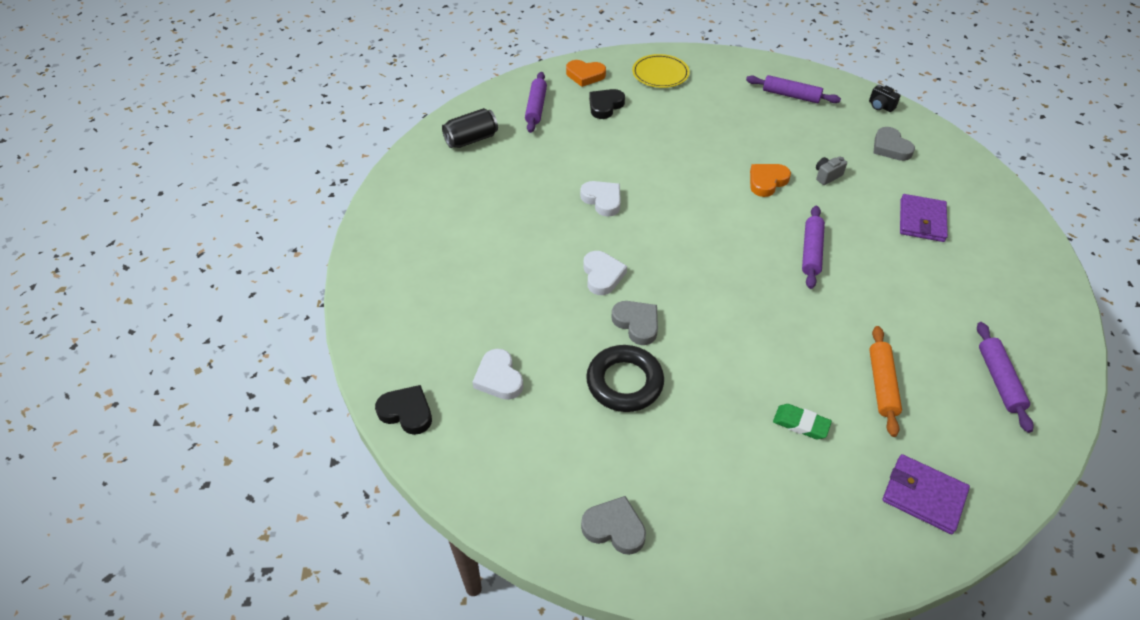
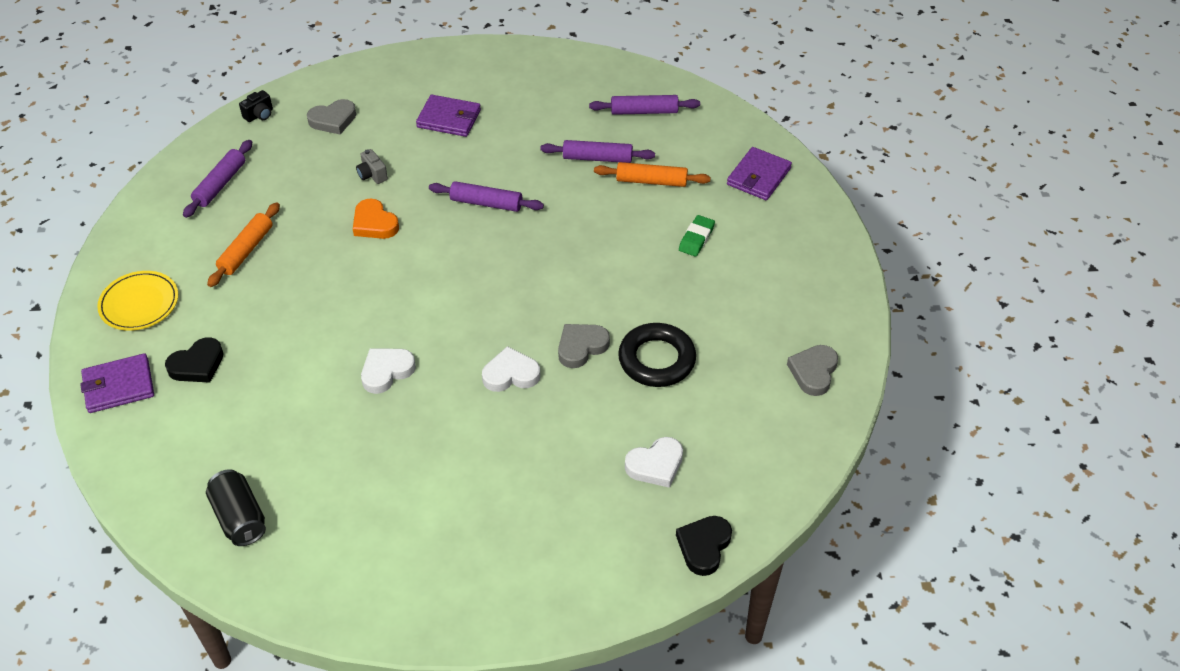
camera: 90 degrees left, 0 degrees up
(536, 107) = (181, 443): purple rolling pin -> purple rolling pin (597, 158)
(585, 75) = (119, 386): orange heart -> purple wallet
(605, 106) = (197, 365): black heart -> black heart turned 75 degrees counterclockwise
(721, 116) = (246, 250): none -> orange rolling pin

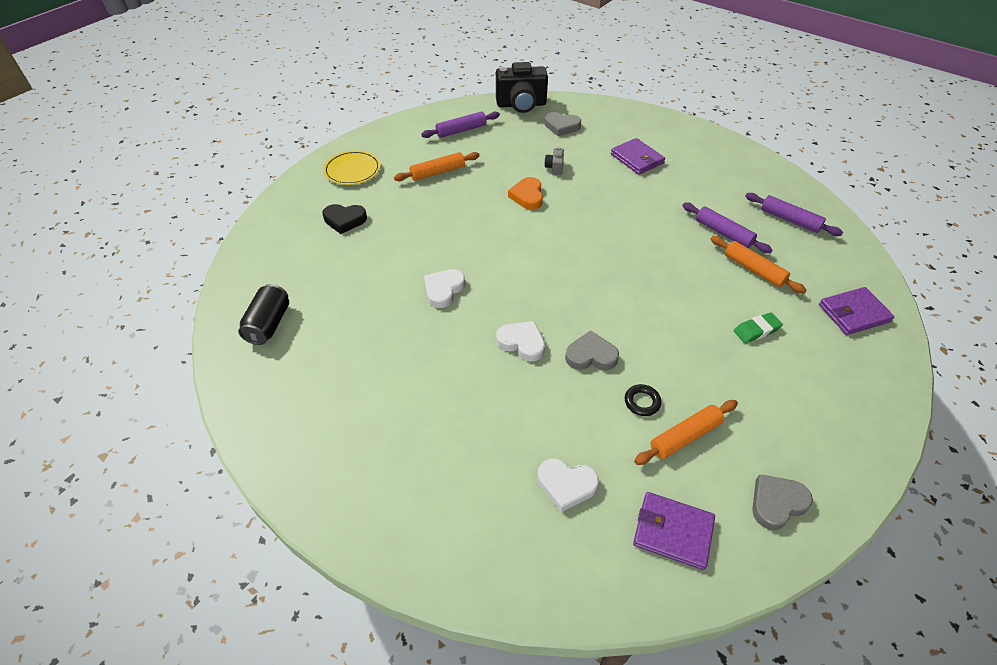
camera: 40 degrees right, 0 degrees up
(119, 386) = (294, 208): purple wallet -> purple wallet (673, 532)
(259, 115) = (521, 105): black camera -> black camera, size x2.28
(386, 371) = (443, 290): white heart -> white heart turned 60 degrees counterclockwise
(486, 203) = (613, 221): purple rolling pin -> none
(656, 360) = (642, 402): black ring -> black ring, size x0.49
(704, 546) = (544, 586): black heart -> none
(711, 366) = (685, 436): none -> orange rolling pin

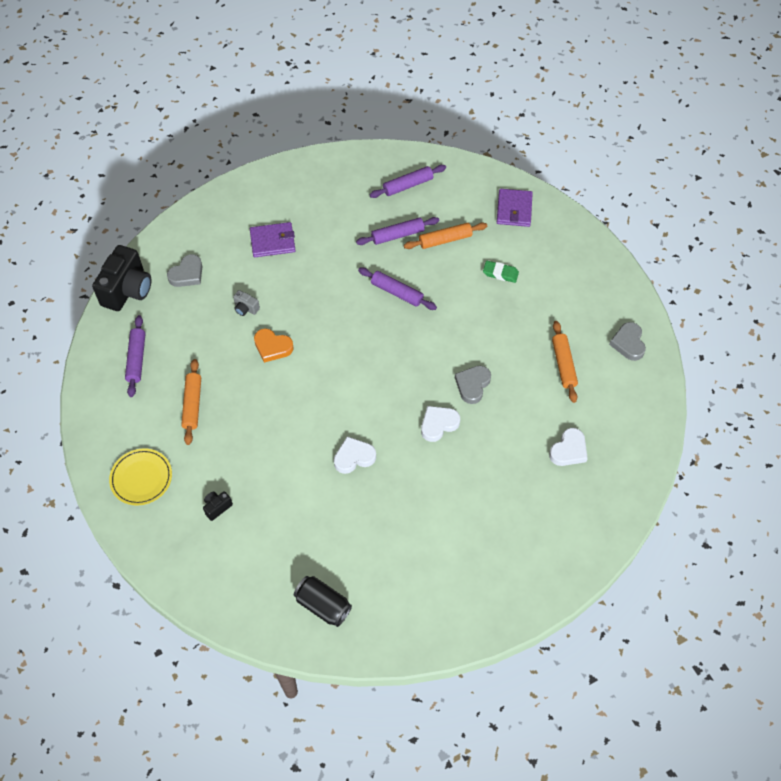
camera: 65 degrees left, 10 degrees up
(344, 220) = (217, 507): black heart -> black camera
(443, 290) = (354, 457): white heart -> white heart turned 105 degrees clockwise
(642, 402) = (526, 374): black ring -> none
(655, 255) = (397, 292): none -> purple rolling pin
(673, 532) = (623, 407): purple wallet -> none
(756, 330) = (500, 273): green eraser -> green eraser turned 75 degrees counterclockwise

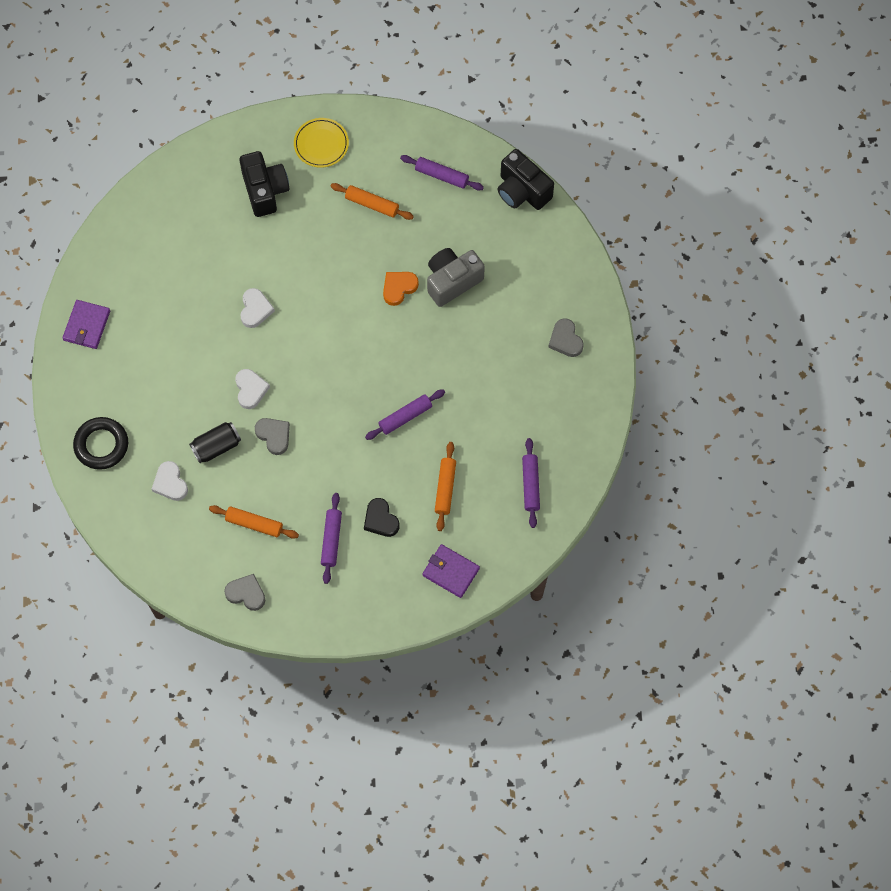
camera: 115 degrees right, 10 degrees up
(187, 274) = (517, 246): grey heart -> grey heart (565, 340)
(217, 507) = (265, 190): black camera -> black camera, size x2.28
(246, 308) = (452, 281): grey camera -> grey camera, size x2.28
(272, 241) = (519, 332): purple wallet -> purple wallet (87, 325)
(323, 605) = (141, 235): black can -> black can (216, 446)
(398, 235) = (472, 447): purple rolling pin -> purple rolling pin (331, 540)
(500, 273) = (380, 520): green eraser -> black heart
(569, 530) = (101, 445): none -> black ring

